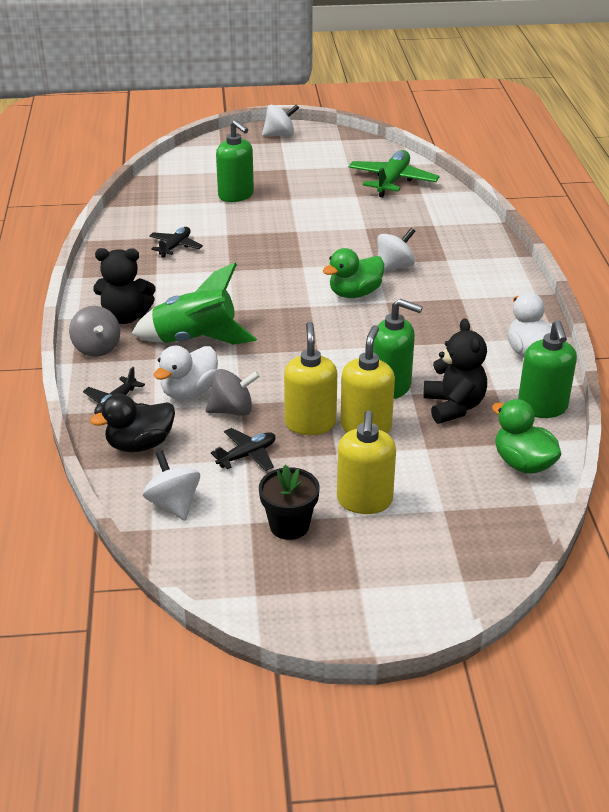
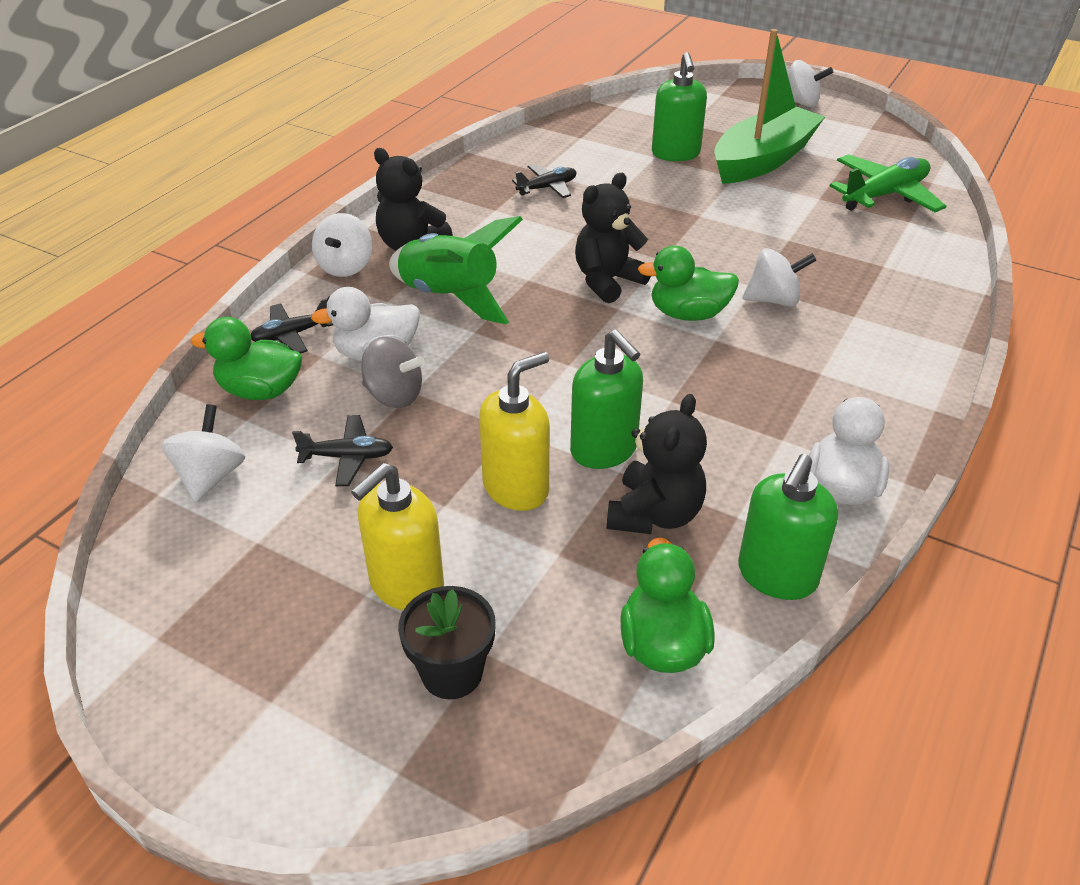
camera: 35 degrees right, 5 degrees up
(97, 348) = (345, 267): grey spinning top -> white spinning top
(140, 444) = (260, 391): black duck -> green duck
(285, 292) = (607, 281): none -> black teddy bear
(289, 526) = (290, 570): black flower pot -> black flower pot (452, 673)
(297, 182) = (763, 160): none -> green boat
(310, 423) = (458, 452): yellow soap dispenser -> none

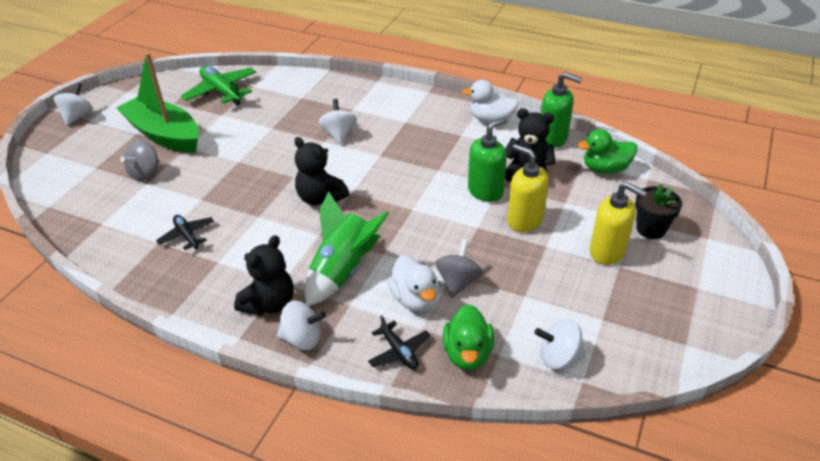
camera: 95 degrees left, 0 degrees up
(347, 457) = (521, 293): black plane -> none
(675, 154) = (145, 173): green soap dispenser -> grey spinning top
(688, 314) = (355, 165): green duck -> none

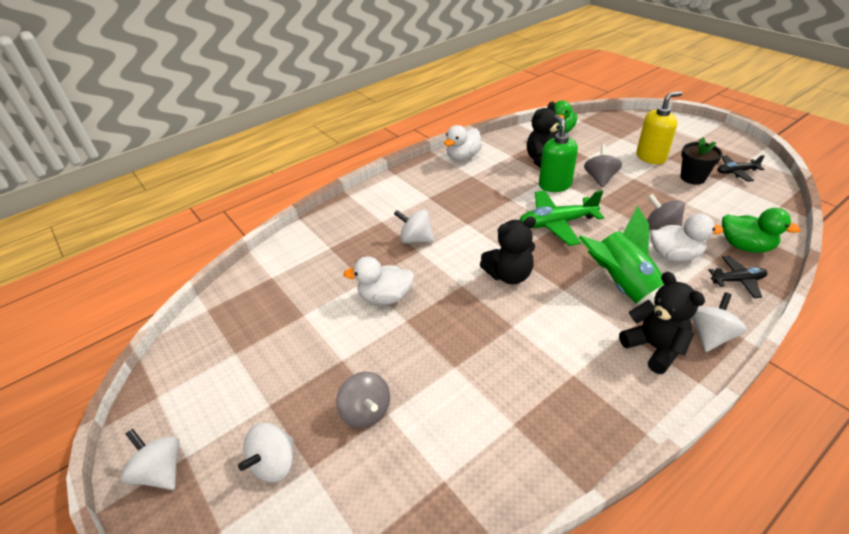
camera: 60 degrees left, 0 degrees up
(164, 135) = (298, 376): green boat -> none
(187, 236) = (515, 393): black plane -> black plane (736, 172)
(221, 91) = (256, 305): green plane -> green plane (556, 223)
(259, 143) = (385, 297): none -> white duck
(524, 220) = (600, 178): yellow soap dispenser -> grey spinning top
(553, 138) = (509, 139): green soap dispenser -> none
(558, 357) = (755, 207): white spinning top -> white spinning top (274, 463)
(651, 229) = (634, 135): black flower pot -> black flower pot (692, 178)

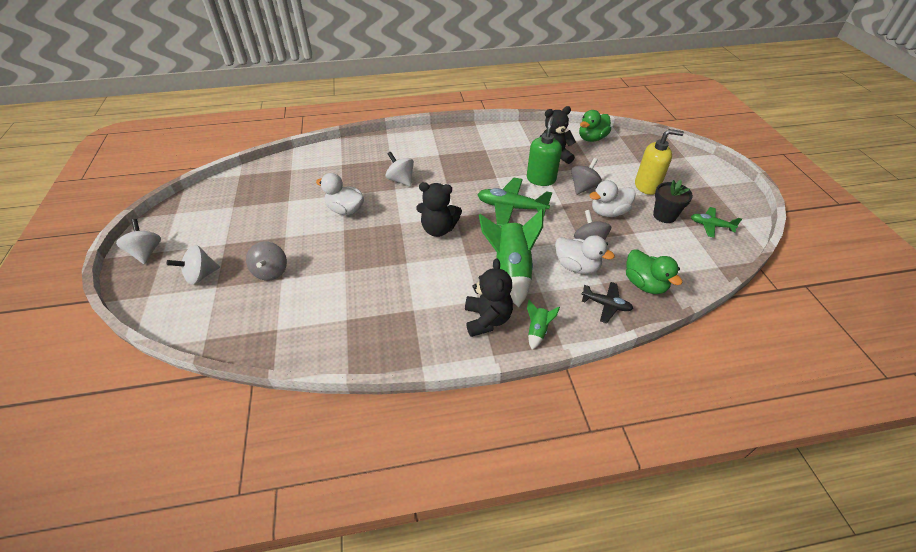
camera: 25 degrees right, 5 degrees up
(463, 157) = (493, 133): white duck -> white duck (608, 212)
(710, 336) = (537, 331): white spinning top -> green rocket
(736, 172) = (710, 225): black plane -> green plane

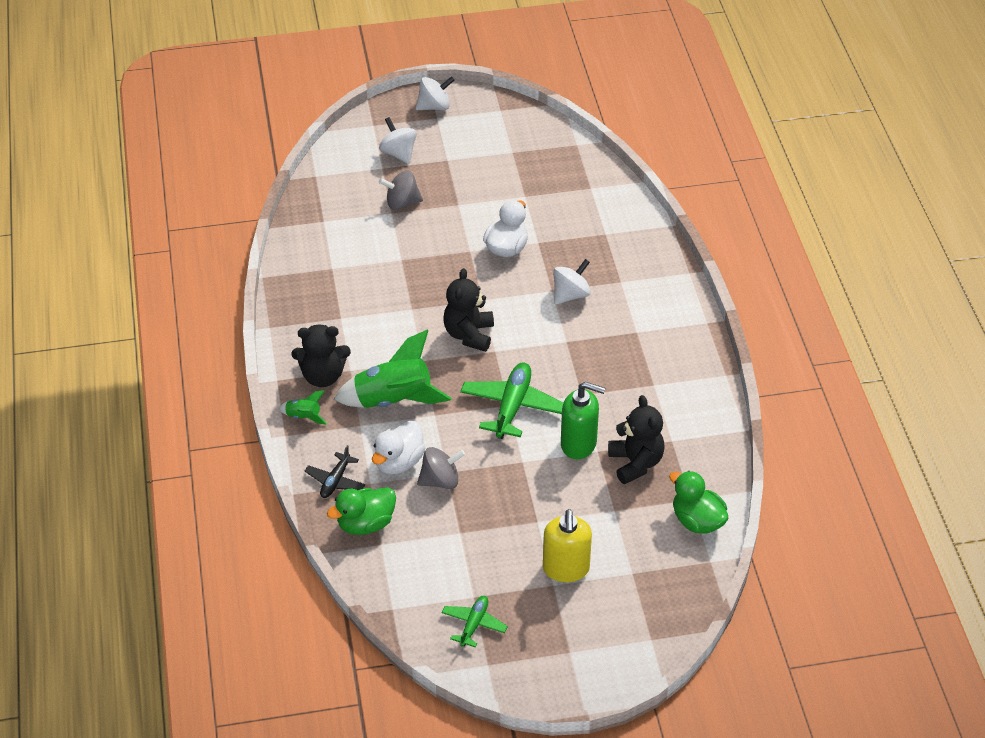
camera: 90 degrees right, 0 degrees up
(583, 187) = (560, 491): grey spinning top -> none
(608, 212) = (503, 511): white duck -> none
(664, 215) = (496, 574): black flower pot -> none

